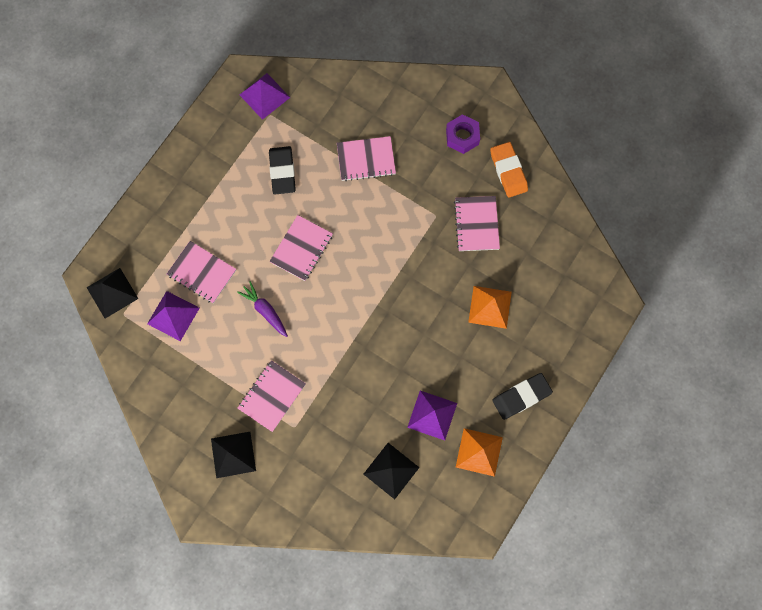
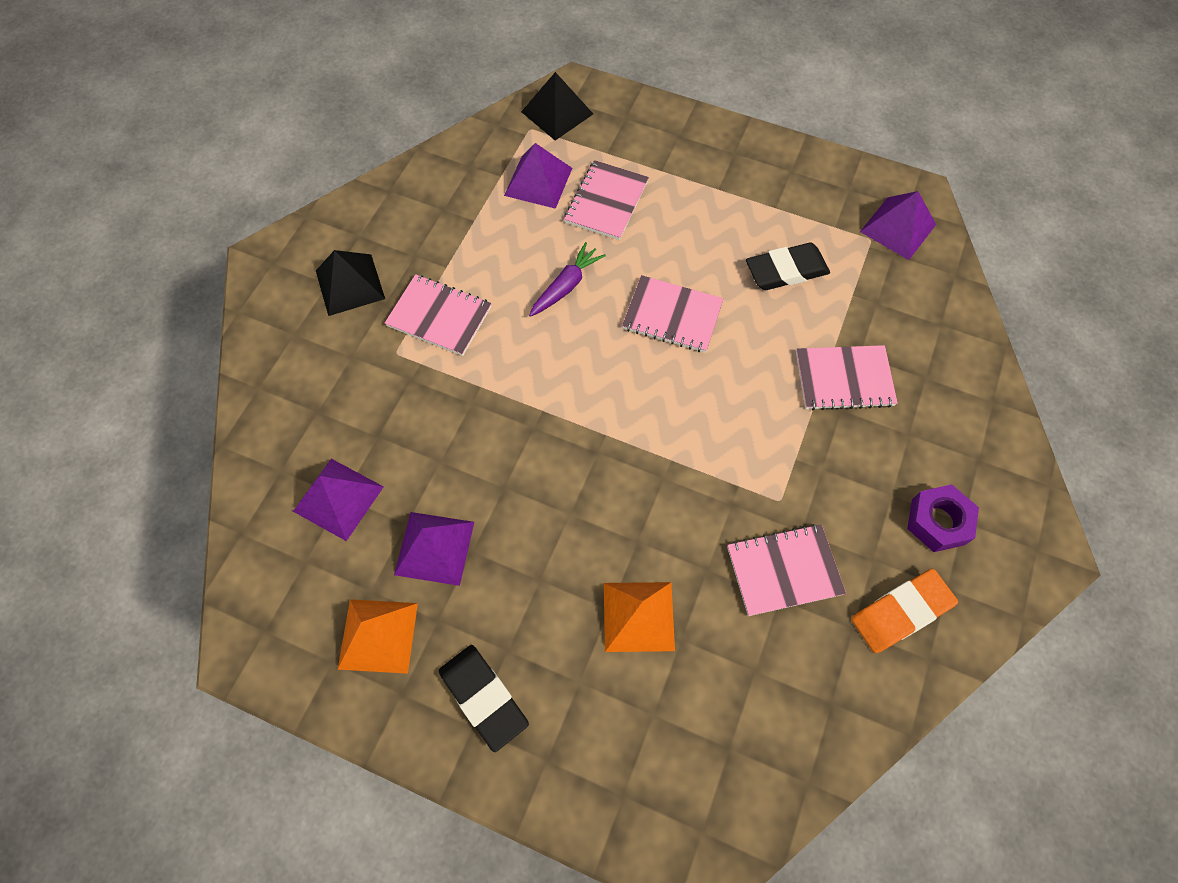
camera: 80 degrees right, 10 degrees down
(366, 159) = (844, 379): pink notebook -> pink notebook turned 75 degrees counterclockwise
(391, 470) = (338, 499): black pyramid -> purple pyramid

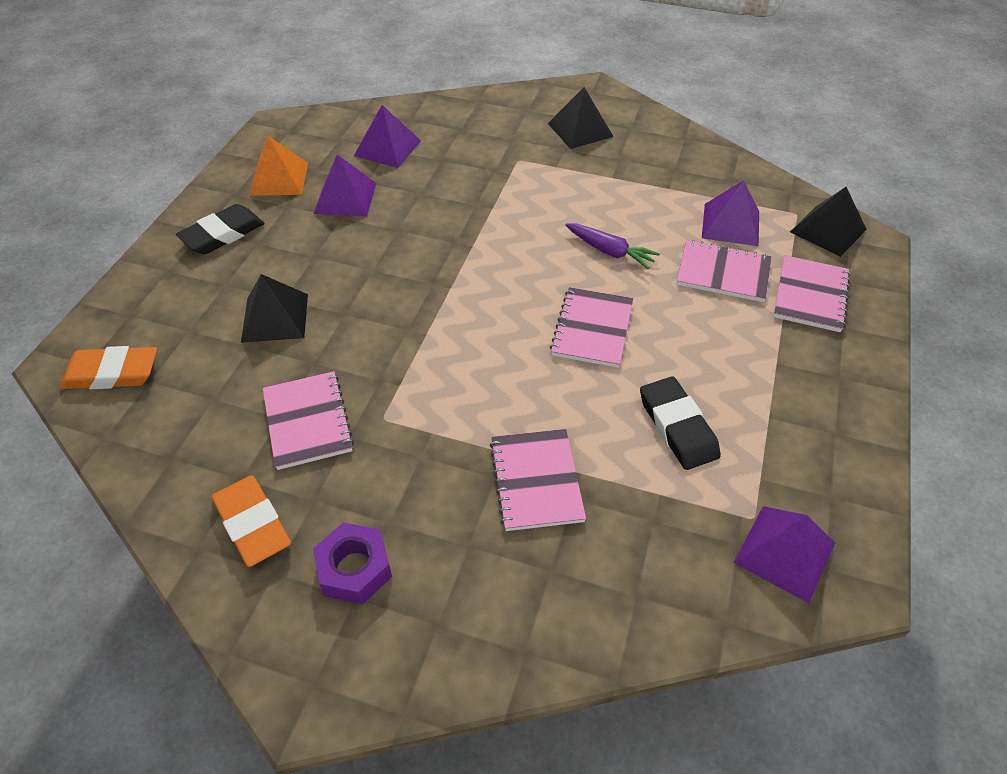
camera: 85 degrees right, 15 degrees down
(439, 316) = (559, 179): pink notebook -> pink notebook (810, 295)
(638, 616) = (275, 317): orange pyramid -> black pyramid
(716, 796) = (112, 373): none -> orange eraser

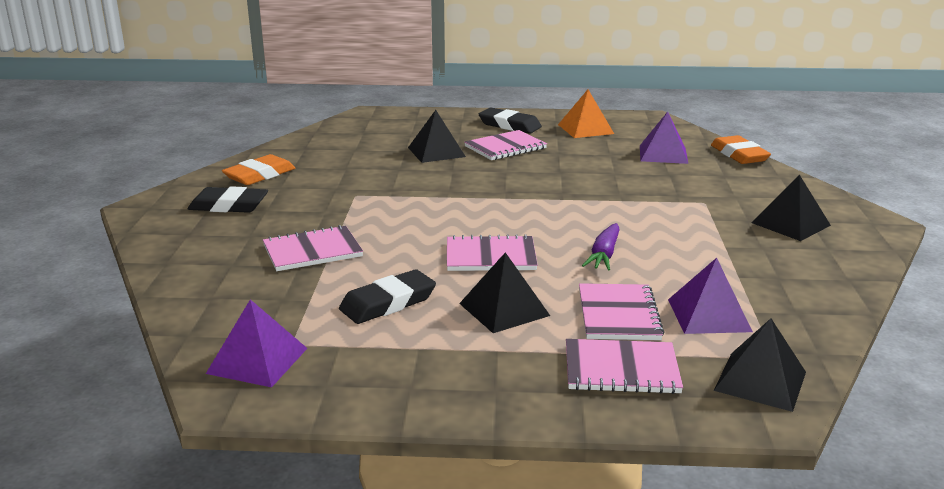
camera: 75 degrees right, 25 degrees down
(112, 373) = (366, 124): orange eraser -> orange eraser (739, 155)
(308, 421) = (345, 175): pink notebook -> pink notebook (505, 147)
(345, 198) = (583, 151): purple pyramid -> none
(355, 569) = (229, 205): purple nut -> black eraser
(703, 342) = (504, 309): none -> black pyramid

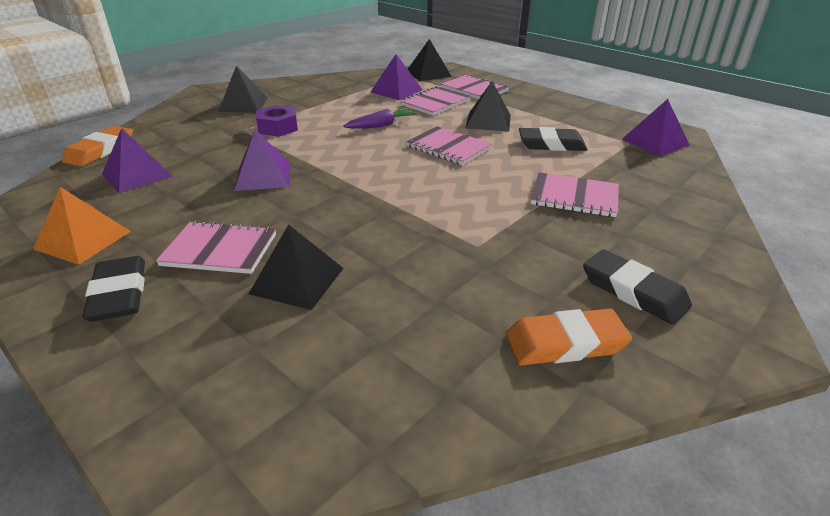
camera: 140 degrees left, 10 degrees up
(583, 181) = (263, 176): none -> purple pyramid
(685, 215) = (278, 128): none -> purple nut

